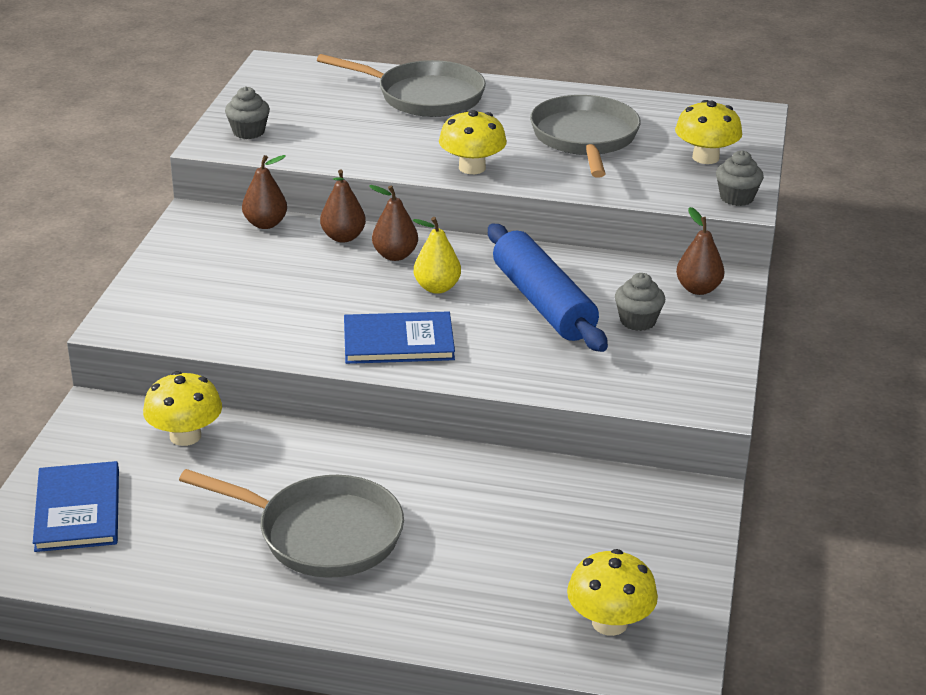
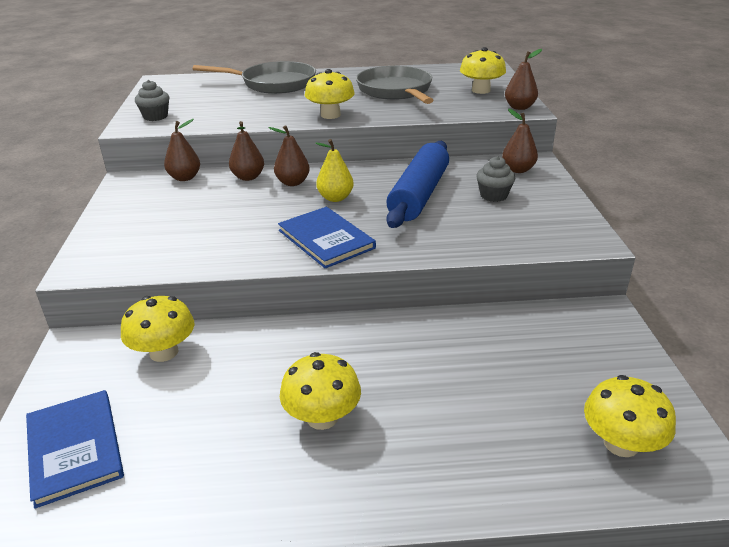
camera: 15 degrees left, 0 degrees up
(321, 534) = (322, 417): grey pan -> yellow mushroom
(398, 341) = (326, 239): blue book -> blue book turned 75 degrees clockwise
(543, 303) = (419, 195): blue rolling pin -> blue rolling pin turned 60 degrees clockwise
(736, 198) = (519, 107): grey cupcake -> brown pear

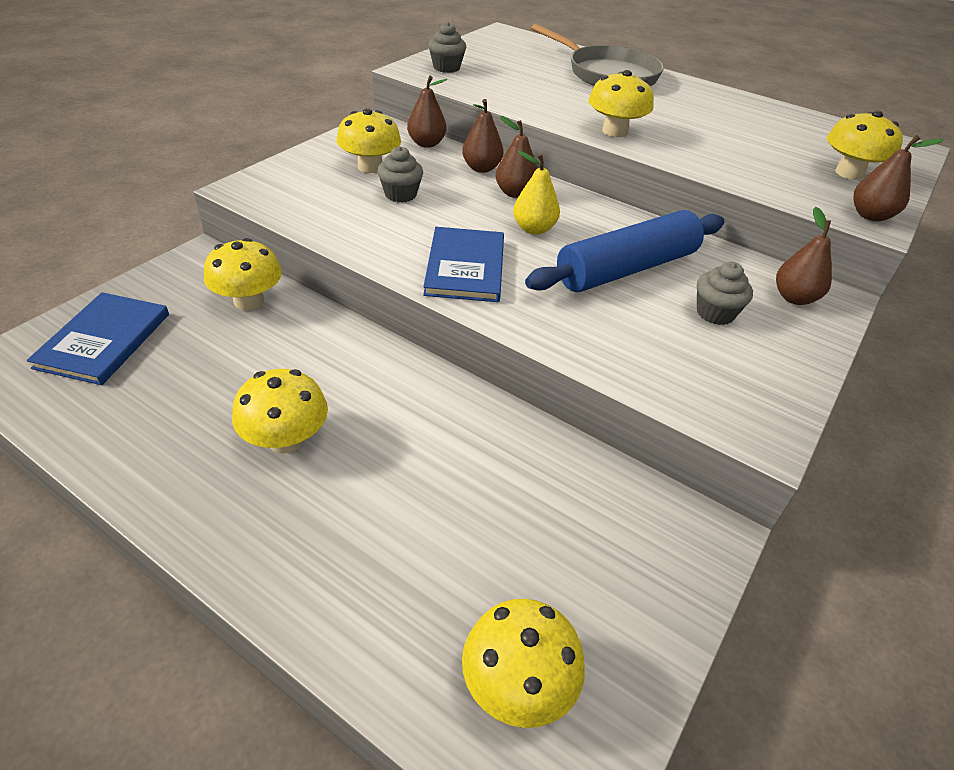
camera: 35 degrees right, 10 degrees up
(164, 209) = (370, 167): none -> yellow mushroom
(215, 217) = (400, 194): none -> grey cupcake
(396, 91) = (733, 132): grey pan -> none

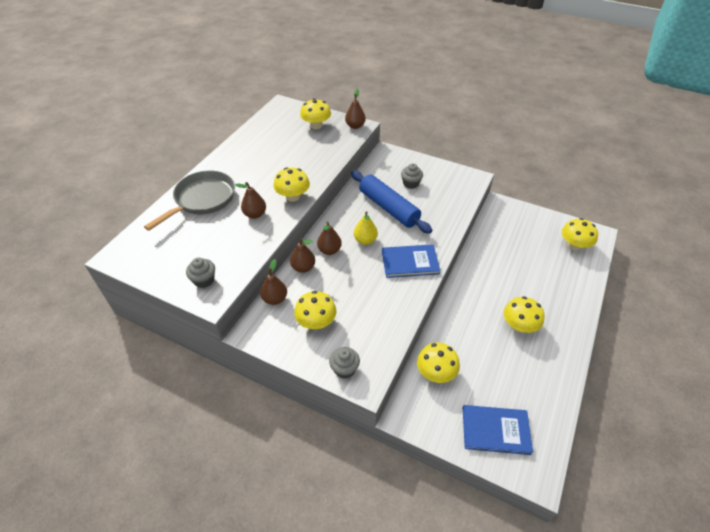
camera: 95 degrees left, 5 degrees up
(400, 194) = (347, 300): grey cupcake -> grey cupcake (344, 369)
(794, 298) = (390, 162): brown pear -> brown pear (255, 214)

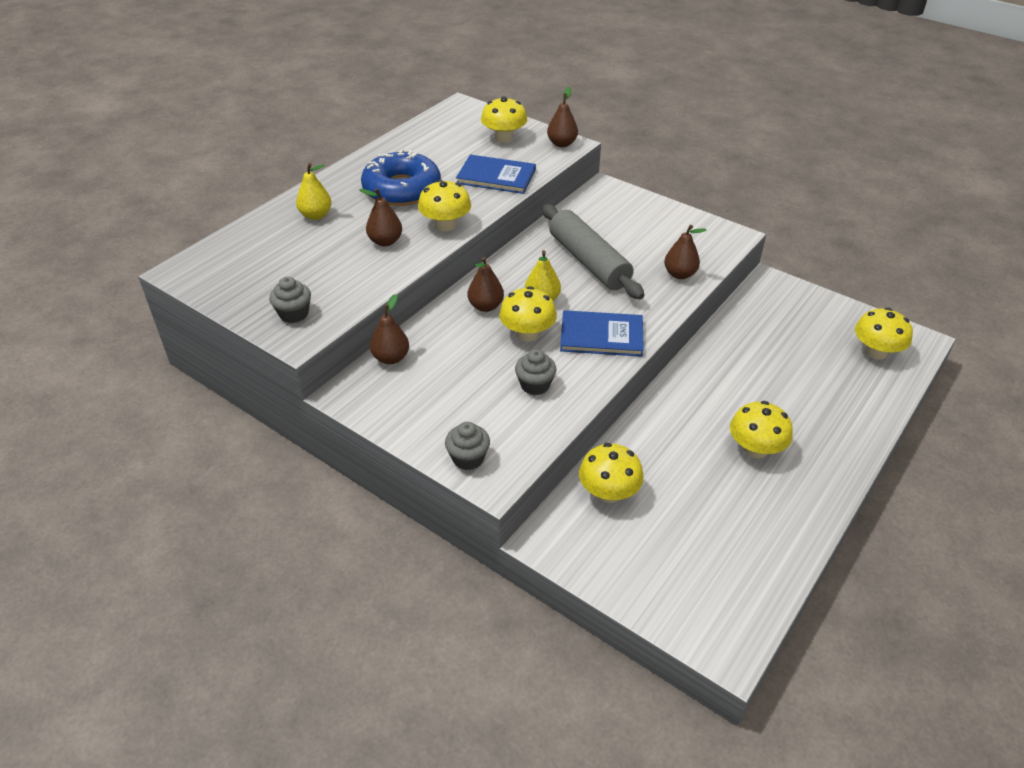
camera: 10 degrees right, 5 degrees down
(202, 199) = (316, 215): grey pan -> yellow pear
(257, 172) = (402, 189): none -> blue donut
(303, 267) = (442, 324): brown pear -> brown pear (680, 274)
(316, 322) = (442, 394): yellow mushroom -> yellow mushroom (527, 333)
(389, 208) = (589, 261): blue rolling pin -> grey rolling pin
(411, 184) = (631, 233): grey cupcake -> grey cupcake (535, 385)
(495, 430) = (680, 580): blue book -> blue book (496, 176)

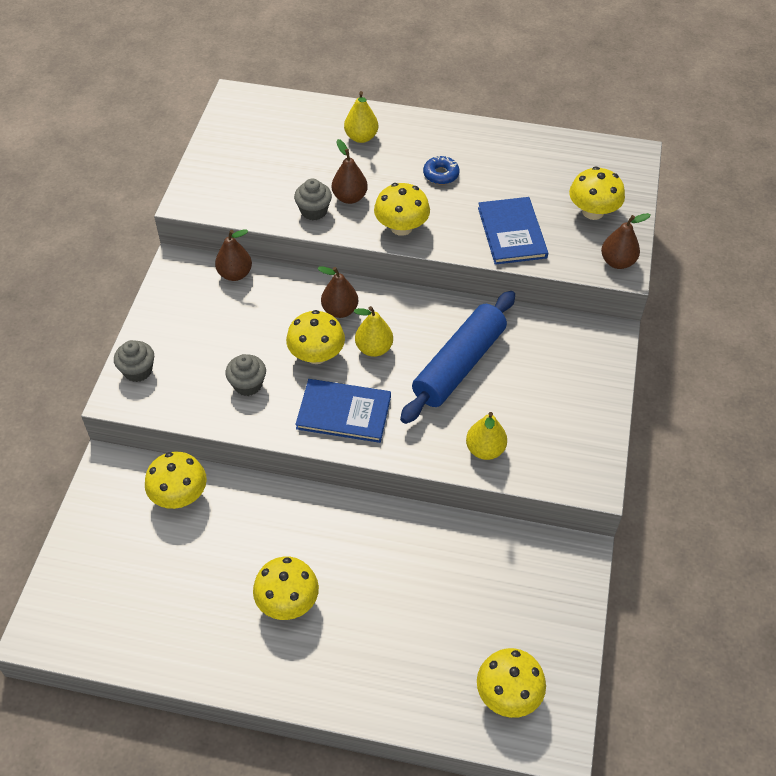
camera: 65 degrees right, 10 degrees up
(294, 314) = (217, 185): grey cupcake -> grey cupcake (314, 211)
(402, 189) = (441, 174): blue donut -> blue donut, size x0.43
(589, 261) = (459, 365): grey rolling pin -> blue rolling pin
(601, 336) = (344, 412): blue book -> blue book turned 60 degrees counterclockwise
(680, 274) = (485, 450): brown pear -> yellow pear

